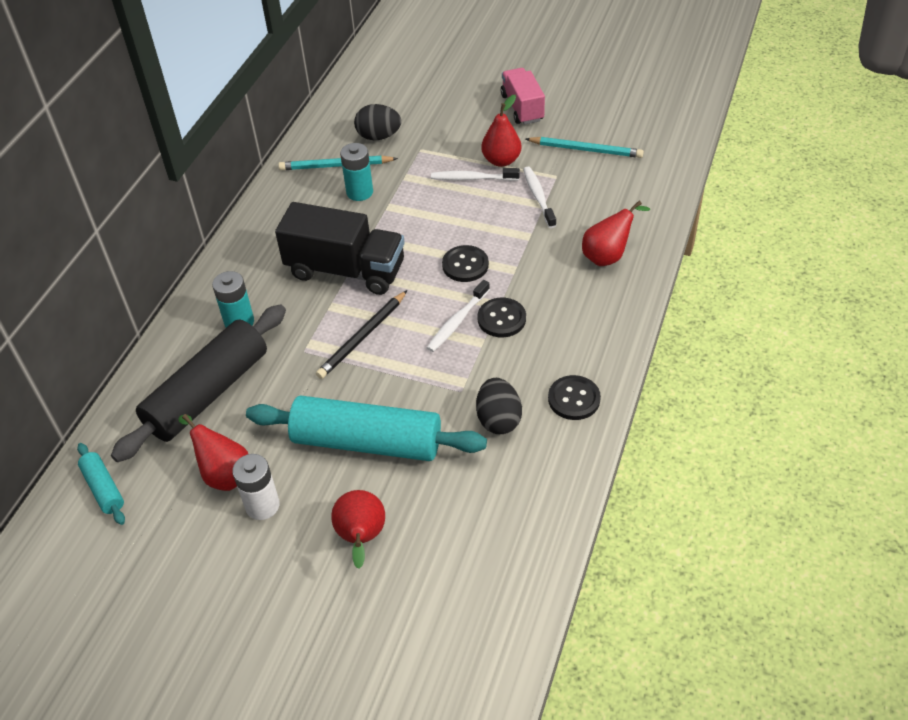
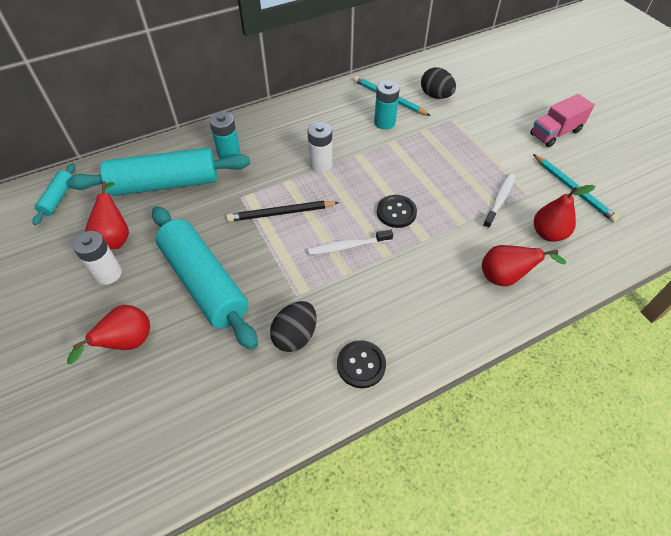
camera: 40 degrees right, 5 degrees up
(208, 393) = (165, 184): black rolling pin -> turquoise rolling pin
(345, 270) = (320, 164): black truck -> white battery
(472, 178) = (467, 158): white toothbrush -> none
(501, 160) = (500, 159): red pear -> red pear (548, 233)
(501, 319) = (378, 266): black button -> none
(522, 108) = (555, 133): pink truck -> pink truck turned 150 degrees counterclockwise

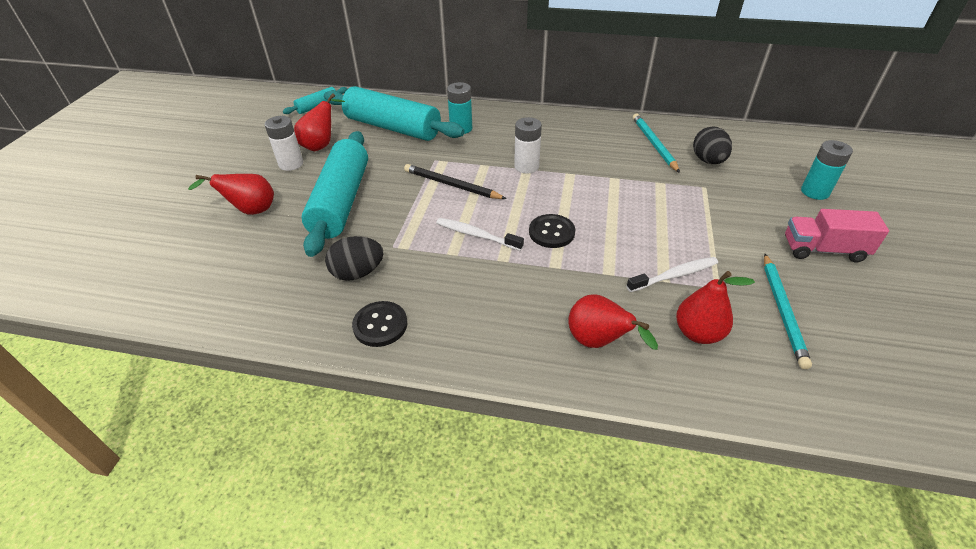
camera: 40 degrees right, 10 degrees down
(384, 122) = (625, 160): turquoise battery -> turquoise battery (815, 192)

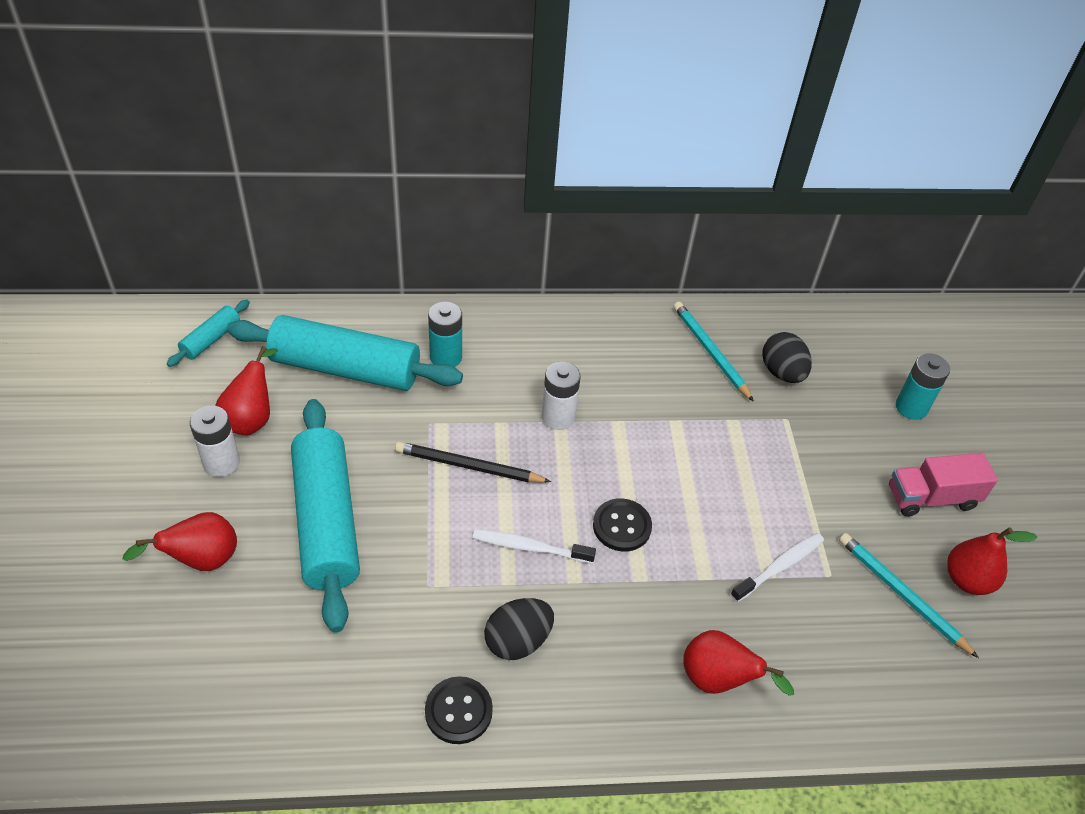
camera: 20 degrees left, 5 degrees up
(358, 273) = (398, 638): black egg -> black egg (518, 641)
(698, 333) = (820, 644): red pear -> red pear (967, 580)
(783, 311) = (901, 595): turquoise pencil -> turquoise pencil turned 150 degrees clockwise

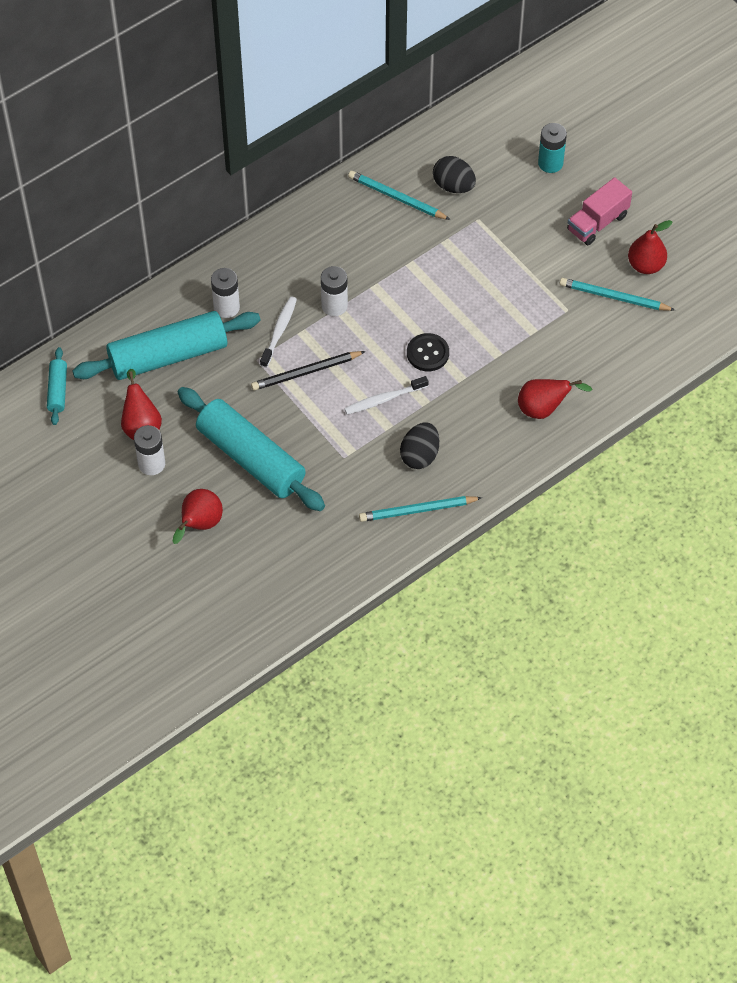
camera: 30 degrees left, 10 degrees up
(446, 357) = (226, 307): turquoise battery -> white battery
(458, 711) = (418, 510): black button -> turquoise pencil
(779, 567) = (535, 322): white toothbrush -> white toothbrush (279, 331)

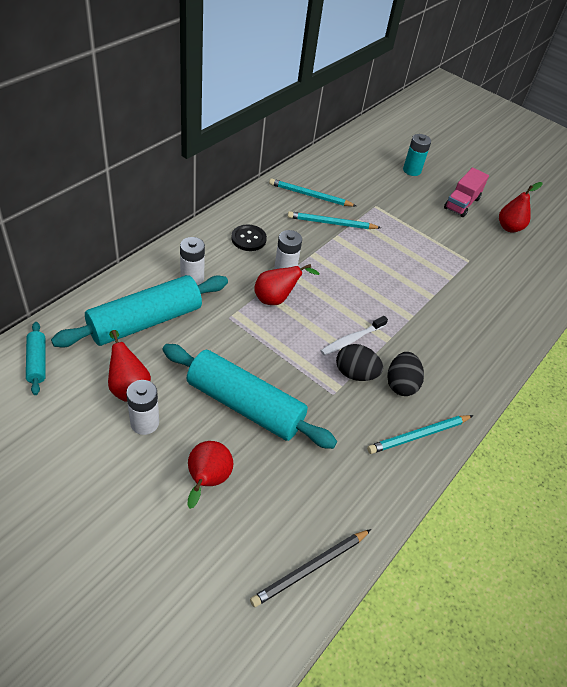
camera: 20 degrees left, 10 degrees down
(279, 331) = (243, 293): white toothbrush -> none
(306, 372) = (276, 324): black pencil -> black pencil (310, 568)
(427, 353) = (375, 300): black button -> black button (248, 239)
(453, 186) = (349, 186): black egg -> black egg (355, 373)
(543, 409) = (487, 334): red pear -> red pear (276, 299)
(614, 297) = (498, 249): turquoise pencil -> turquoise pencil (331, 223)

